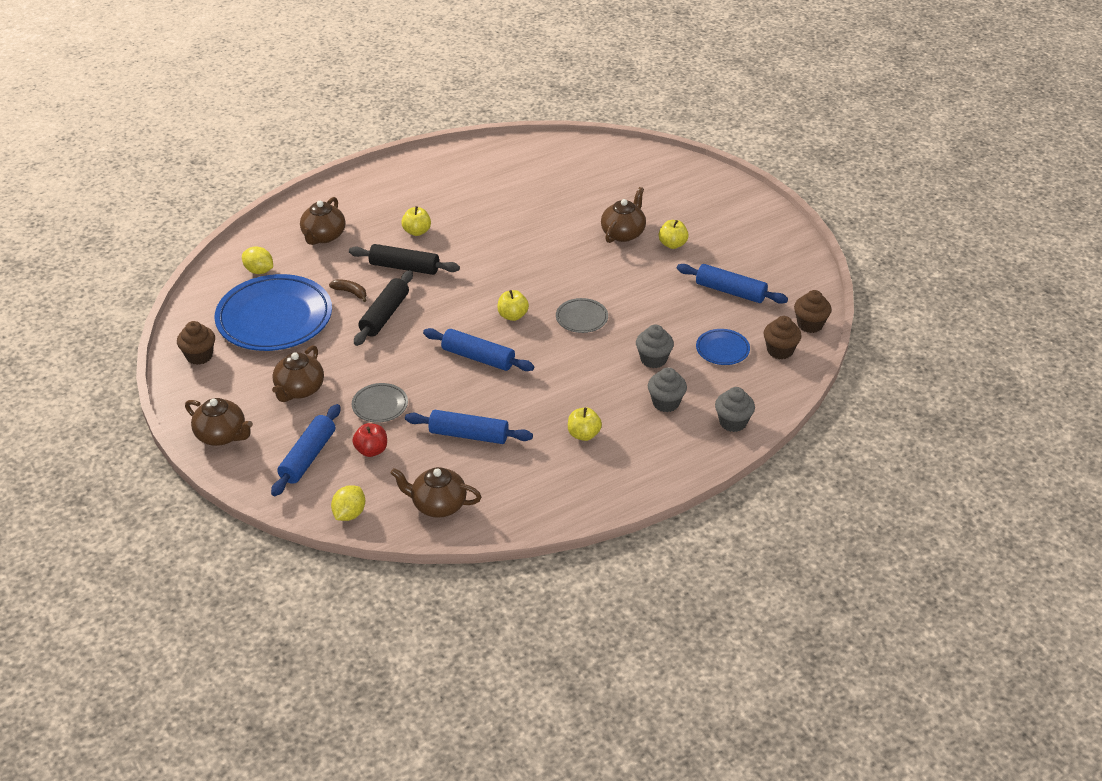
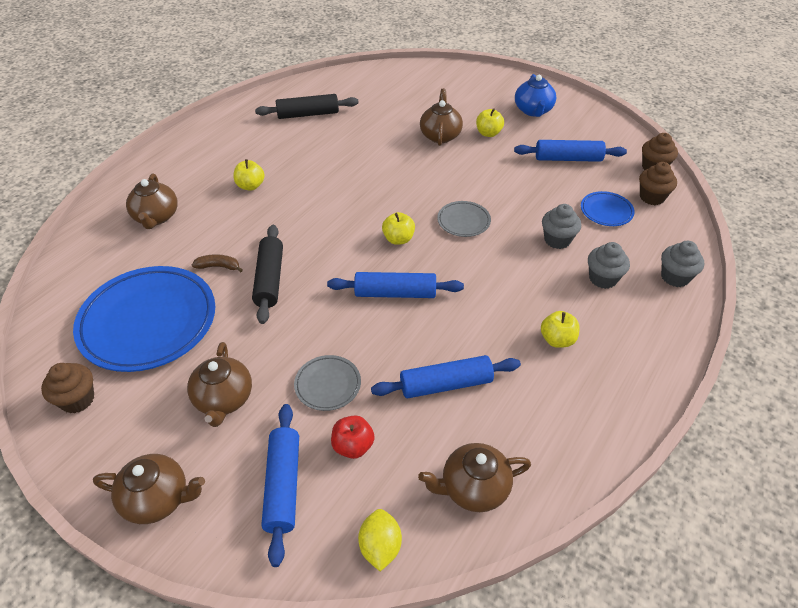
camera: 25 degrees left, 5 degrees up
(259, 271) = (103, 274): yellow lemon -> none
(404, 267) = (259, 224): black rolling pin -> black rolling pin (308, 114)
(738, 234) = (533, 111): none -> blue teapot

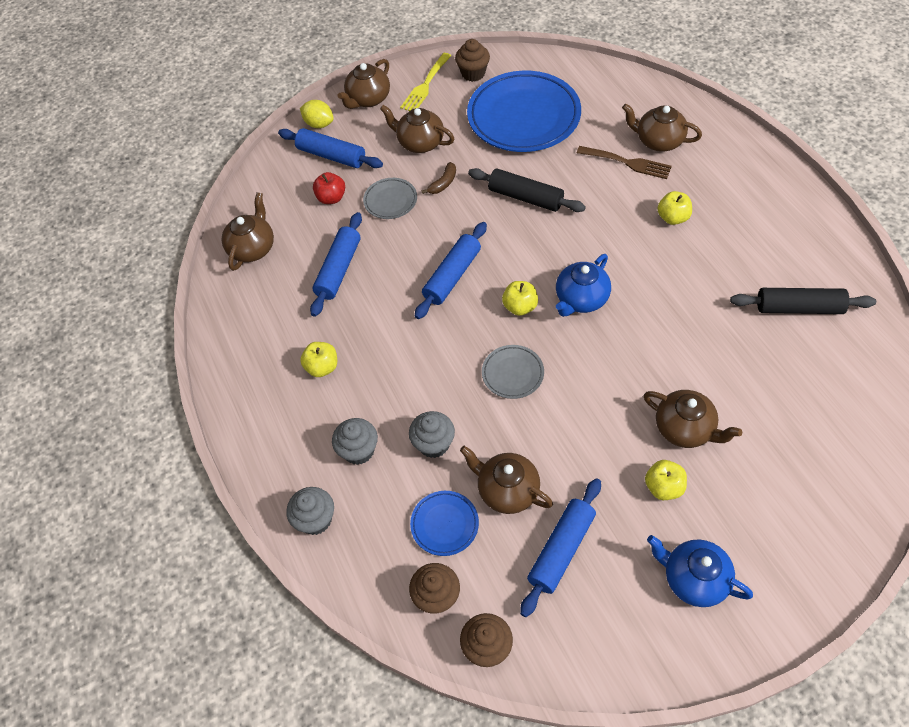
camera: 125 degrees right, 10 degrees up
(112, 442) = (425, 85): none -> yellow fork
(193, 228) = (628, 163): none -> brown fork
(218, 266) = (563, 169): brown banana -> brown banana (443, 183)
(308, 114) = (799, 308): black rolling pin -> black rolling pin turned 75 degrees clockwise
(367, 209) = (581, 299): none -> blue teapot
(380, 547) = (257, 188): yellow lemon -> yellow lemon (319, 124)
(554, 193) = (507, 490): none -> brown teapot

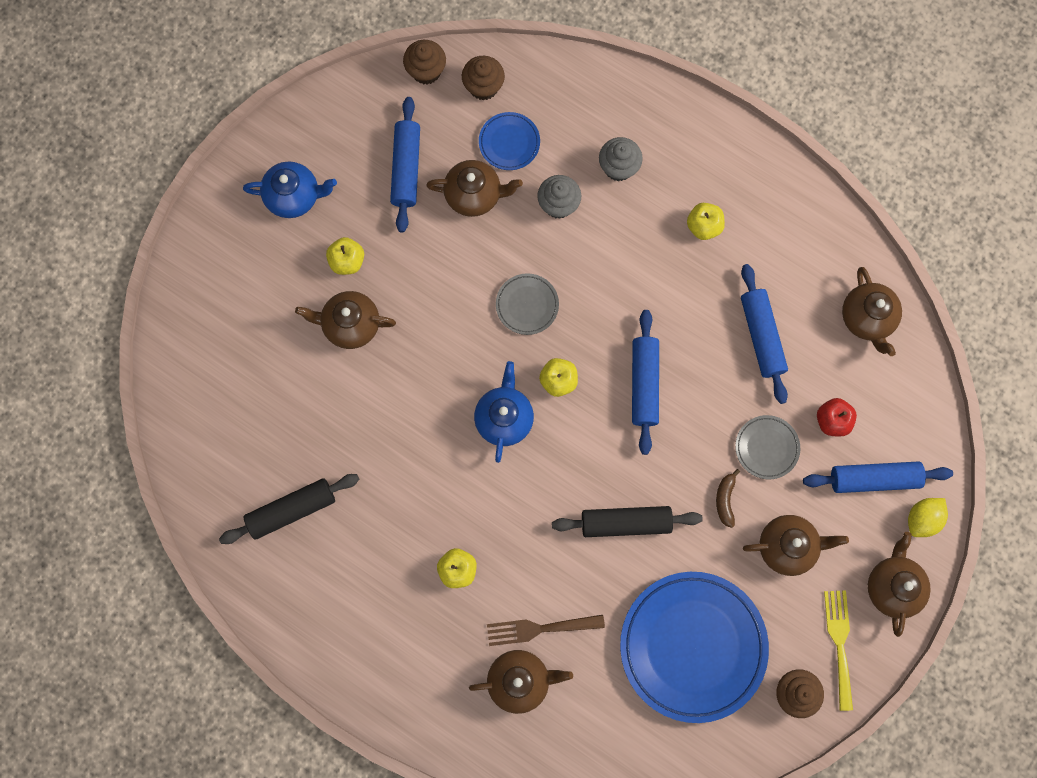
camera: 145 degrees right, 20 degrees up
(315, 519) = (615, 95): grey cupcake -> none
(319, 124) = (922, 519): yellow lemon -> yellow lemon turned 45 degrees counterclockwise

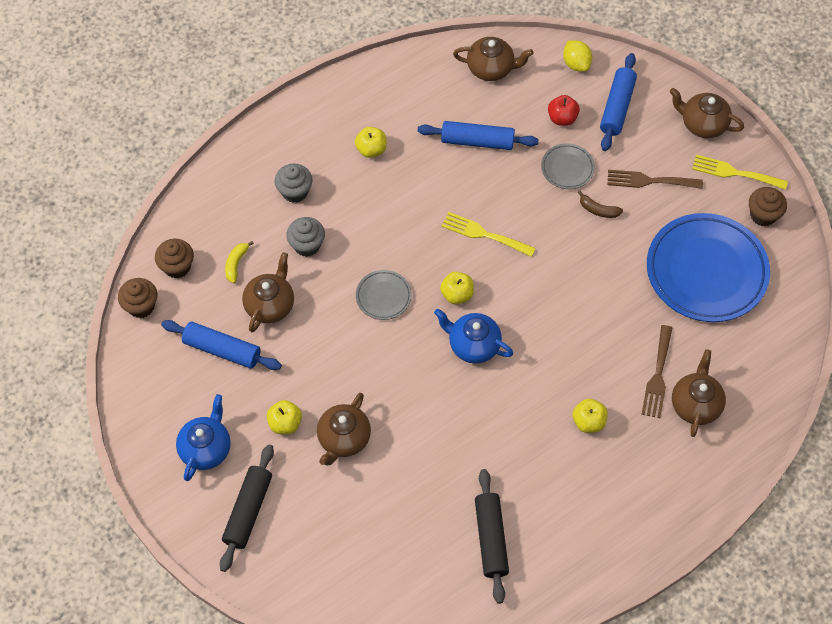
camera: 70 degrees left, 15 degrees down
(509, 143) = (236, 264): blue plate -> yellow banana
(625, 523) = (592, 285): black rolling pin -> black rolling pin (248, 511)
(644, 384) = (484, 234): blue rolling pin -> yellow fork
(787, 546) = (649, 181): brown teapot -> brown fork
(922, 519) = (658, 88): yellow lemon -> yellow lemon (576, 64)

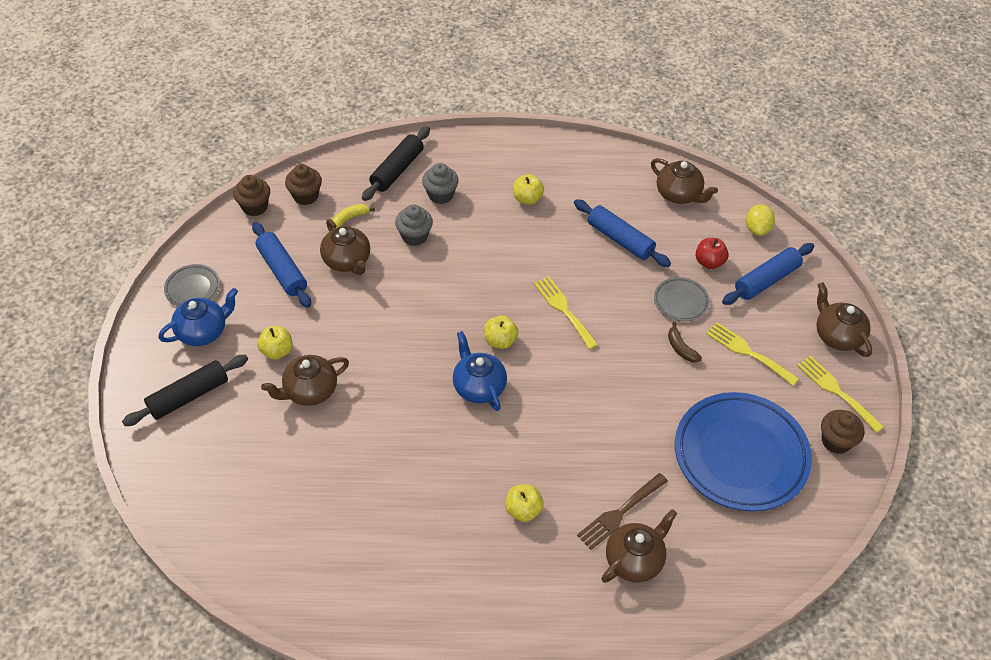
camera: 35 degrees right, 10 degrees down
(270, 305) = (347, 261): brown teapot -> brown teapot turned 90 degrees clockwise
(383, 296) = (439, 307): grey plate -> grey plate (193, 288)
(490, 539) = (353, 548): black rolling pin -> black rolling pin (397, 170)
(649, 181) = (748, 352): brown fork -> yellow fork

